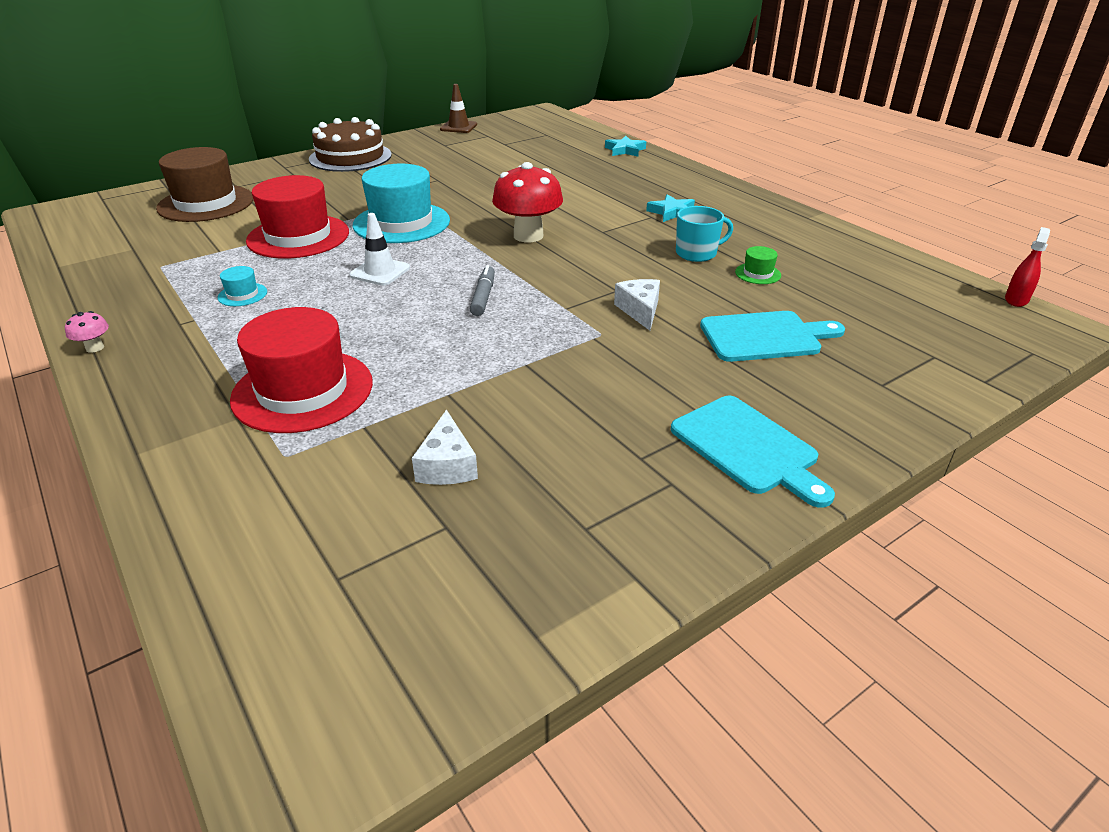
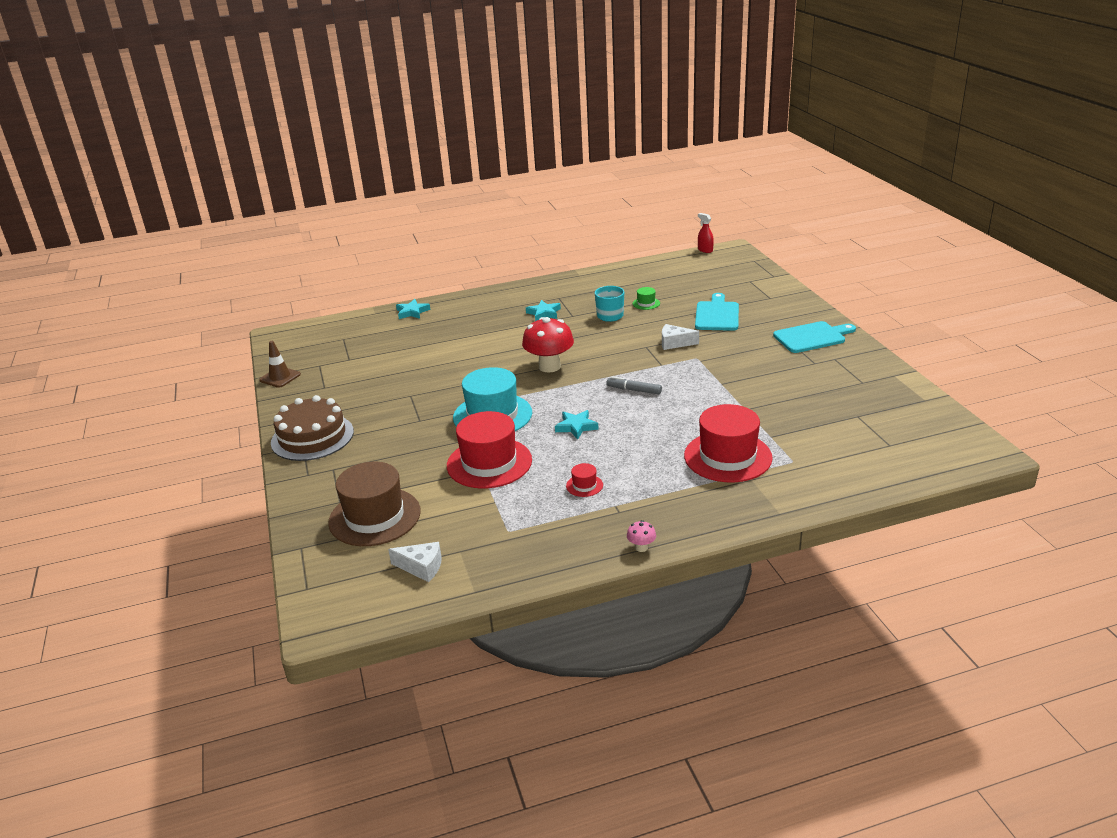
camera: 70 degrees left, 5 degrees down
(242, 295) = (584, 485): turquoise hat -> red hat
(380, 272) = (576, 427): white traffic cone -> turquoise star
(447, 465) = (810, 413): white cheese -> white cheese (421, 567)

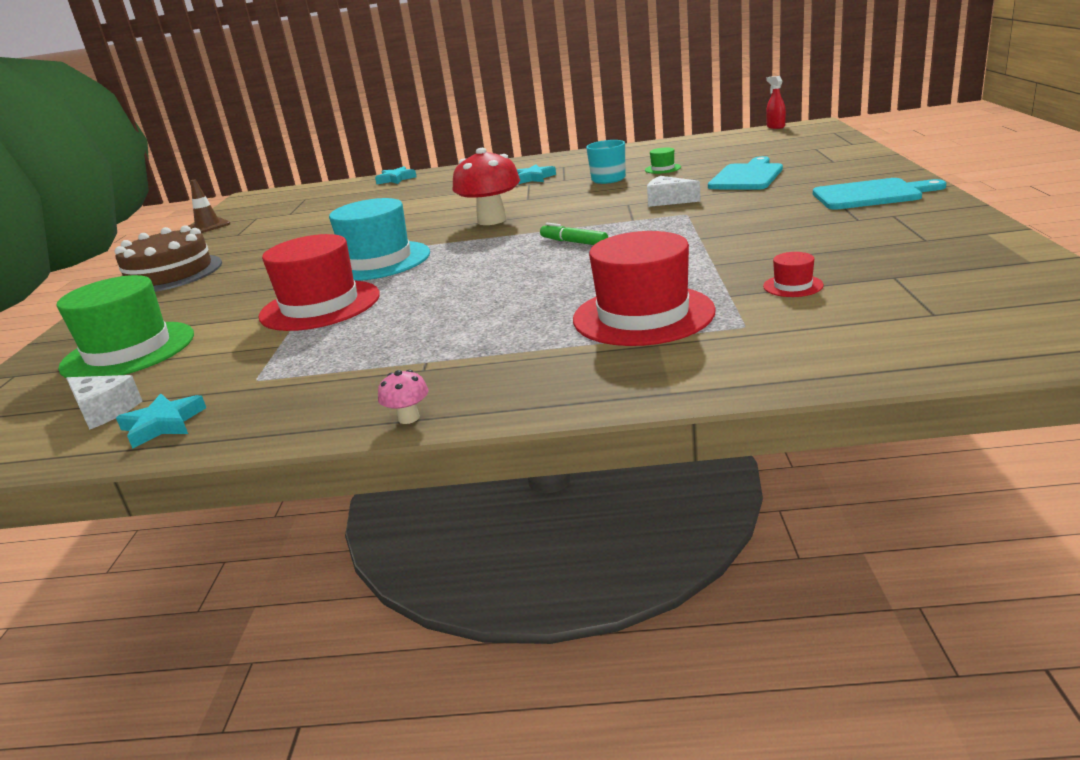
camera: 20 degrees right, 5 degrees down
(374, 517) = (128, 351): brown hat -> green hat
(576, 427) = (464, 275): turquoise star -> turquoise star (163, 424)
(584, 485) = (409, 336): red hat -> red hat (793, 286)
(634, 390) = (574, 242): grey marker -> green marker

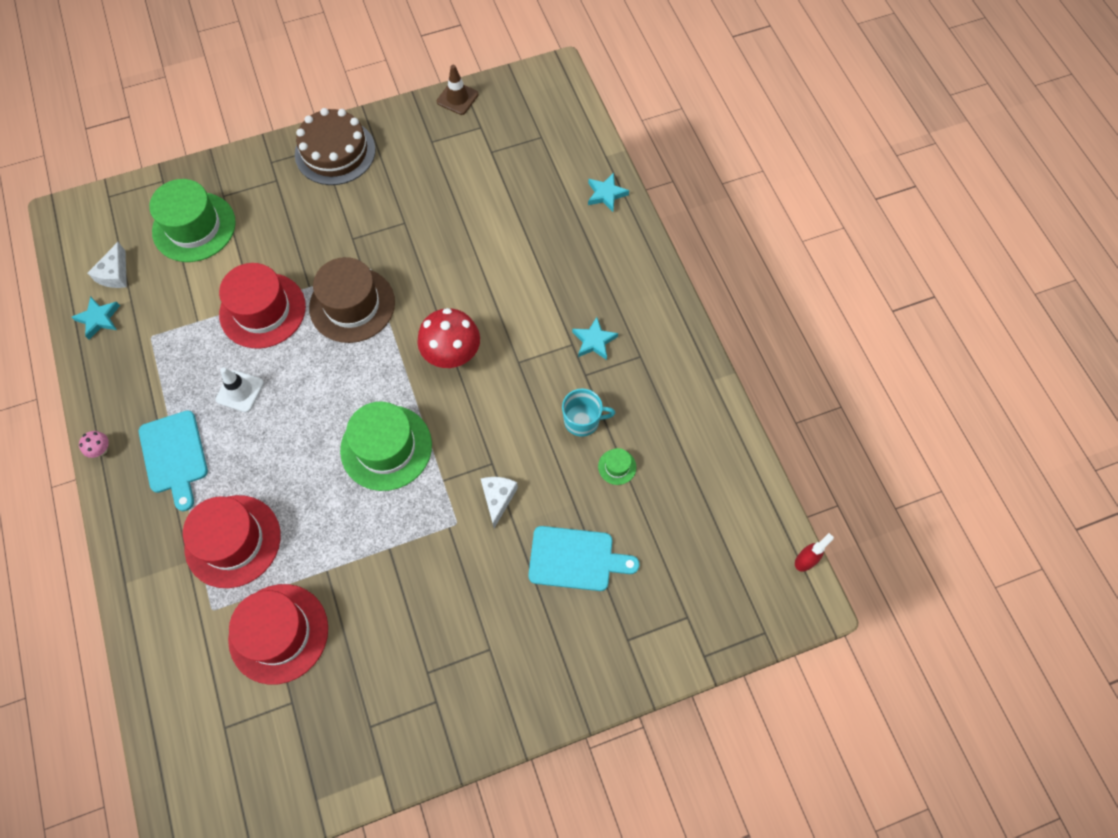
camera: 65 degrees right, 40 degrees up
(377, 261) = (352, 305): turquoise hat -> brown hat
(420, 316) = (240, 391): none -> white traffic cone
(574, 242) = (386, 447): green marker -> green hat
(793, 286) = (278, 633): red hat -> red hat, size x2.41
(871, 195) = (499, 682): turquoise cutting board -> turquoise cutting board (174, 456)

